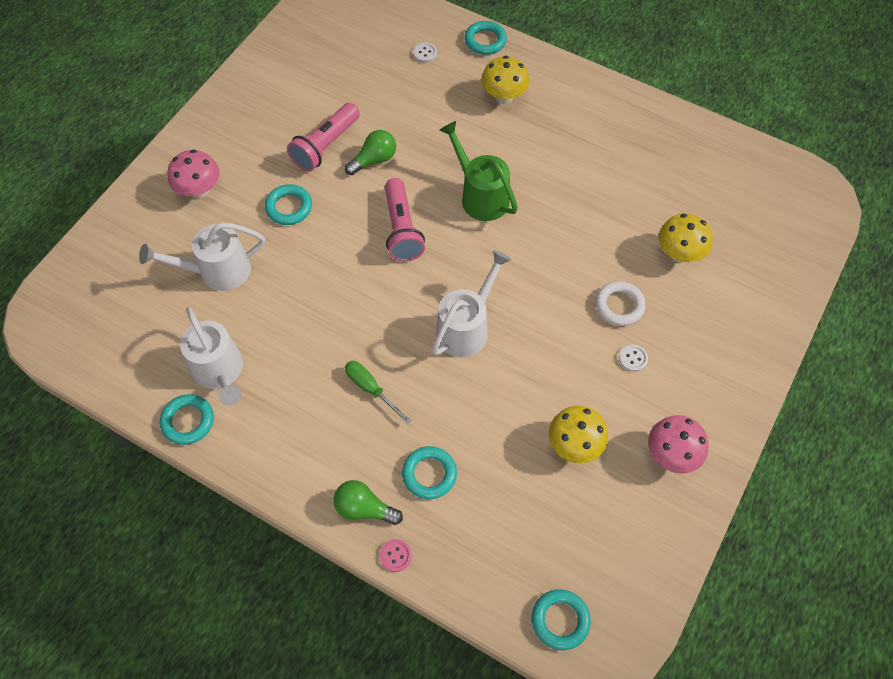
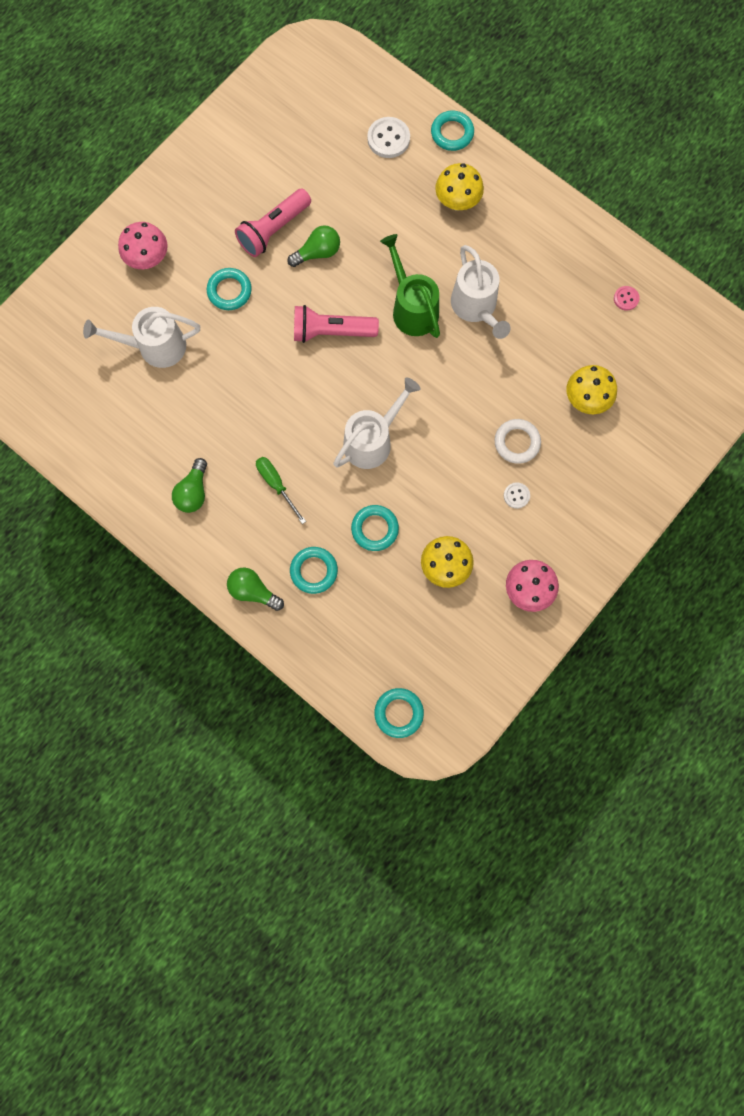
camera: 10 degrees right, 15 degrees up
(188, 421) = (113, 487): turquoise ring -> turquoise ring (375, 529)
(220, 372) = (146, 446): white watering can -> white watering can (476, 308)
(279, 411) = (193, 492): none -> green light bulb
(395, 556) = (273, 636): pink button -> pink button (626, 298)
(402, 229) = (331, 332): pink flashlight -> pink flashlight turned 90 degrees clockwise
(425, 53) = (388, 139): white button -> white button, size x1.77

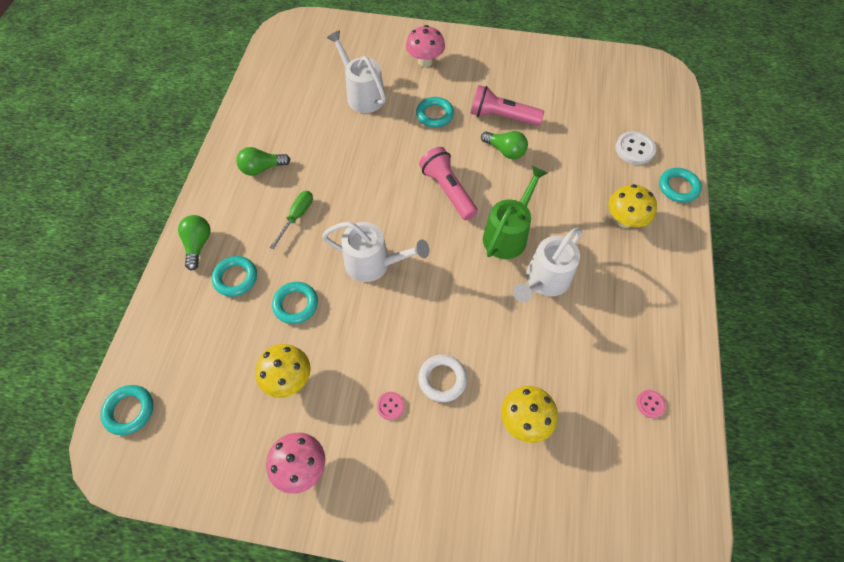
camera: 60 degrees right, 15 degrees down
(516, 495) = (390, 406): white button -> pink button

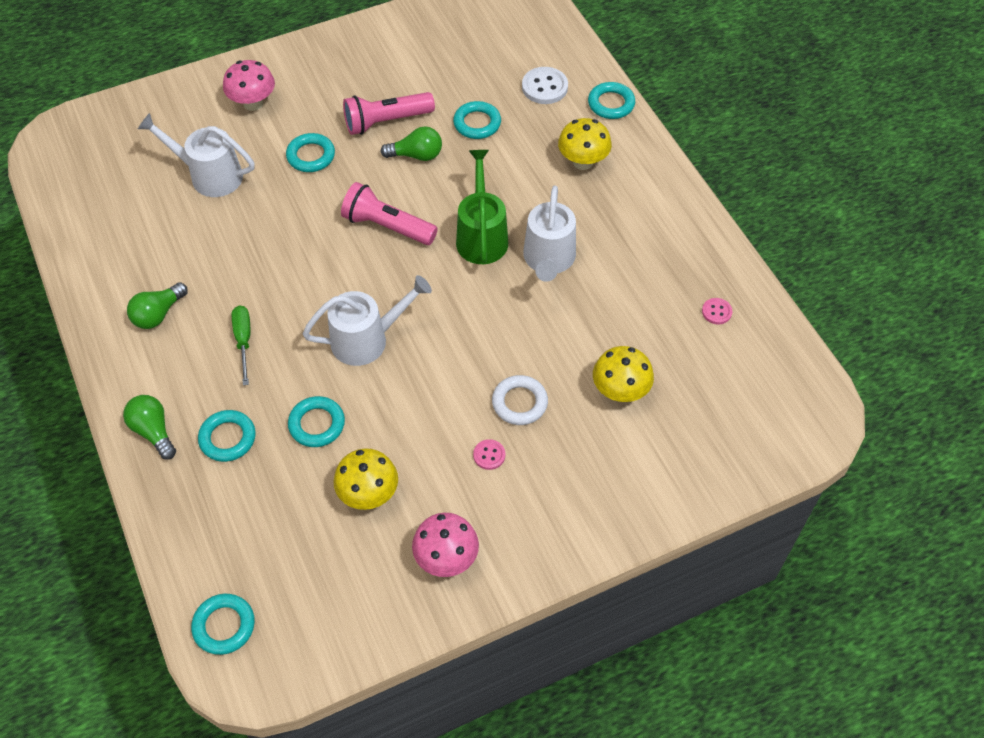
camera: 35 degrees left, 5 degrees down
(565, 150) = (477, 123): none -> turquoise ring

